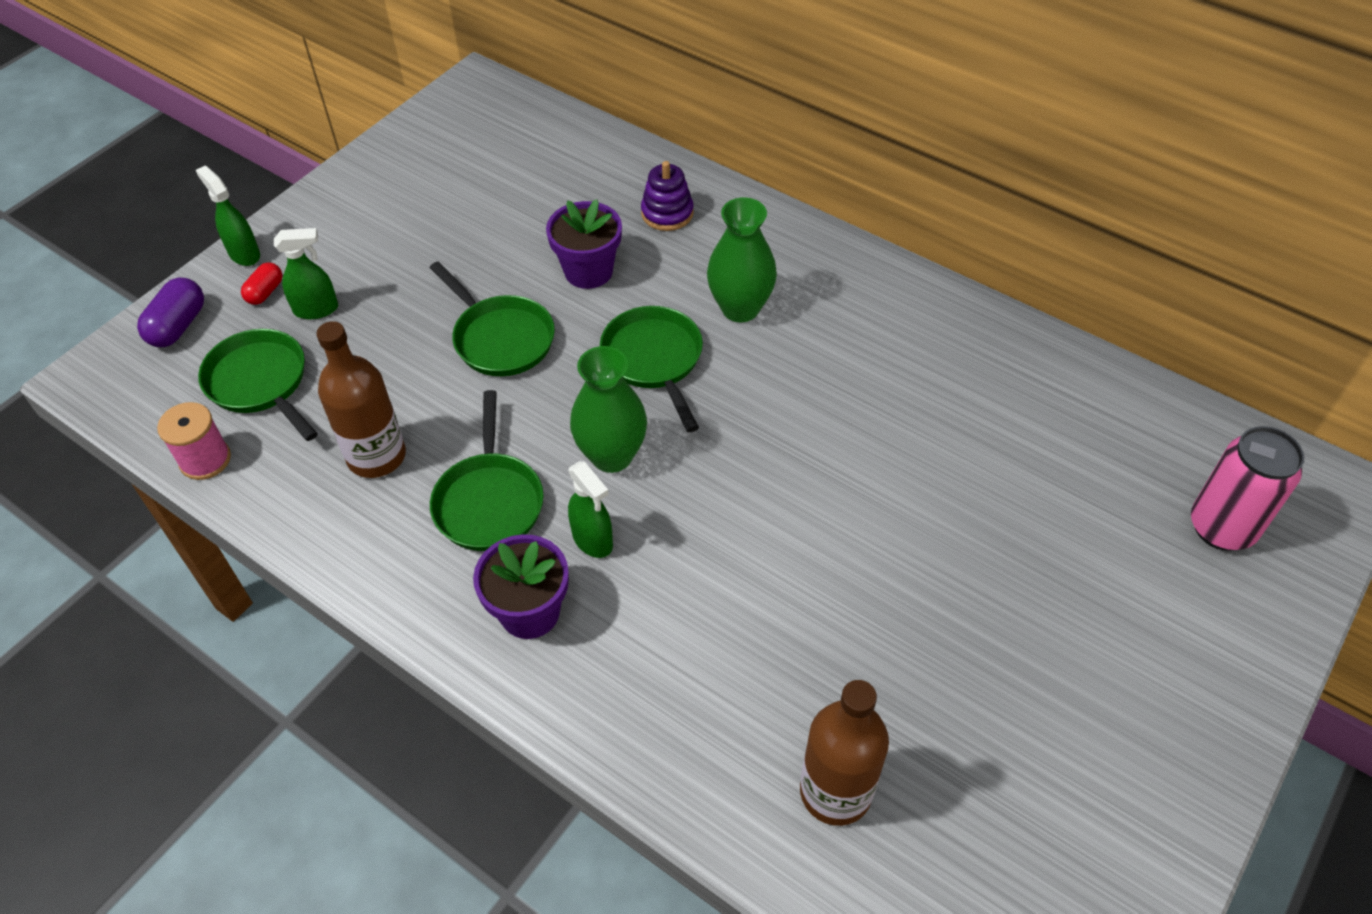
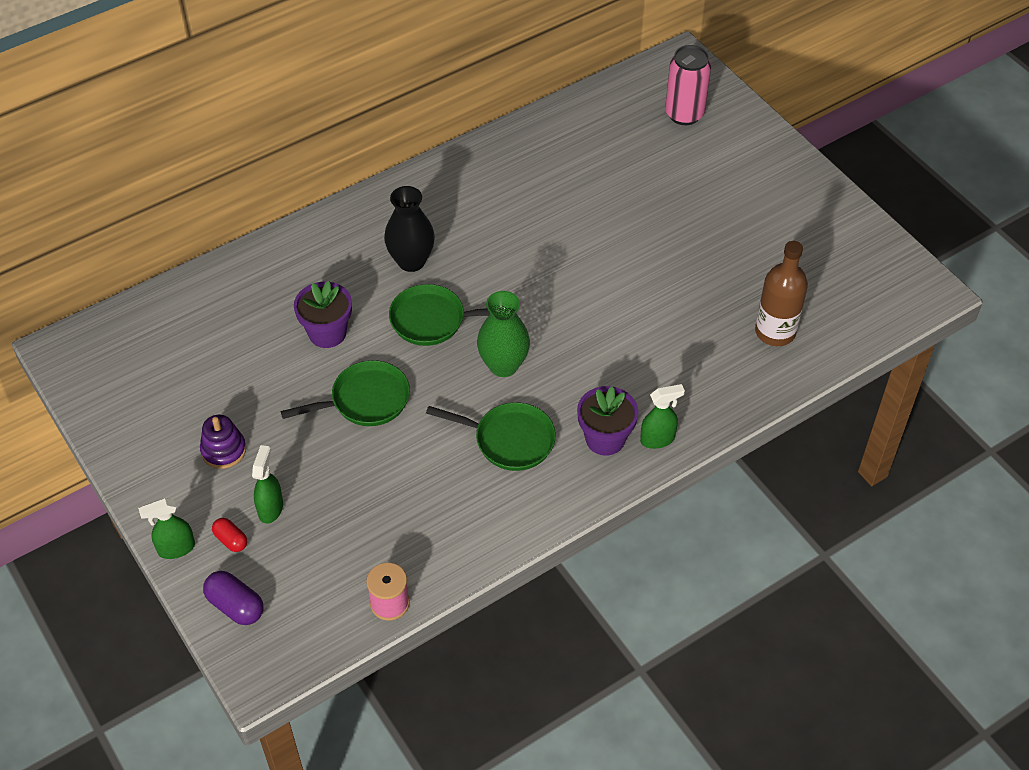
camera: 70 degrees left, 0 degrees up
(260, 383) = (330, 557): green pan -> none
(376, 456) = (439, 496): brown bottle -> none
(593, 540) = (566, 393): green spray bottle -> green spray bottle (658, 439)
(667, 213) = (295, 272): purple stacking toy -> purple stacking toy (223, 450)
(740, 308) = (411, 261): green vase -> black vase

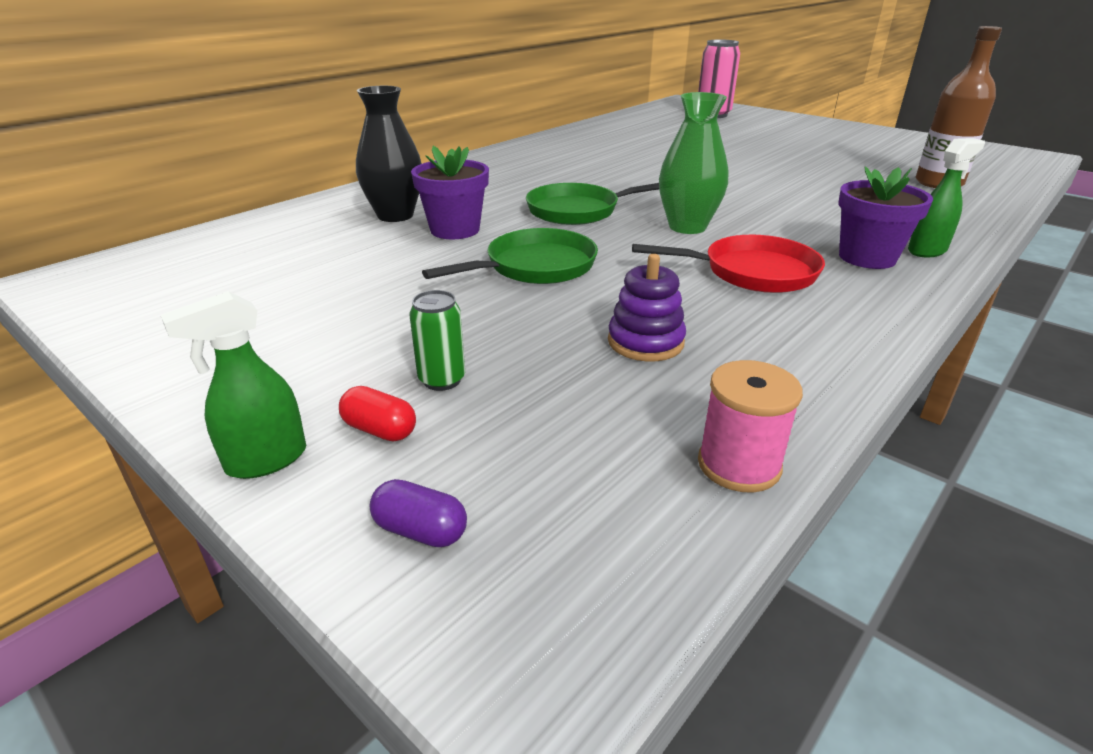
camera: 15 degrees left, 20 degrees down
(223, 450) = (339, 332): purple stacking toy -> purple stacking toy (645, 342)
(235, 606) = (420, 531): purple capsule -> purple capsule, size x0.63
(271, 508) = (442, 380): green spray bottle -> green can
(411, 261) = (527, 185): black vase -> black vase (395, 215)
(509, 440) = (752, 272): green pan -> red pan

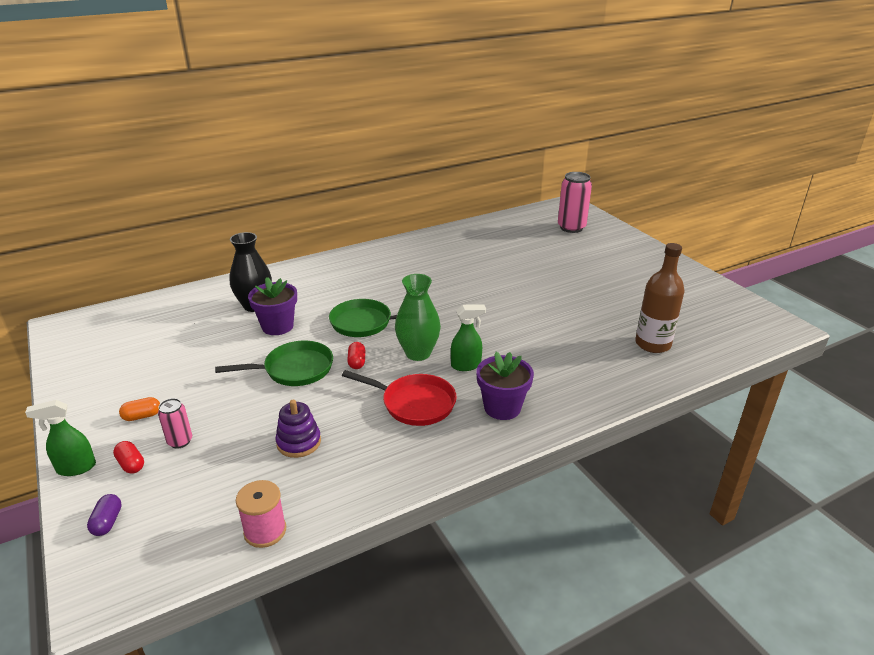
camera: 20 degrees right, 0 degrees up
(334, 362) = (142, 416): none -> orange capsule
(420, 531) = (107, 522): purple capsule -> purple capsule turned 45 degrees clockwise
(442, 380) = (180, 441): green can -> pink can
(617, 246) = (357, 362): none -> red capsule
(927, 251) = (551, 411): green spray bottle -> green spray bottle (466, 365)

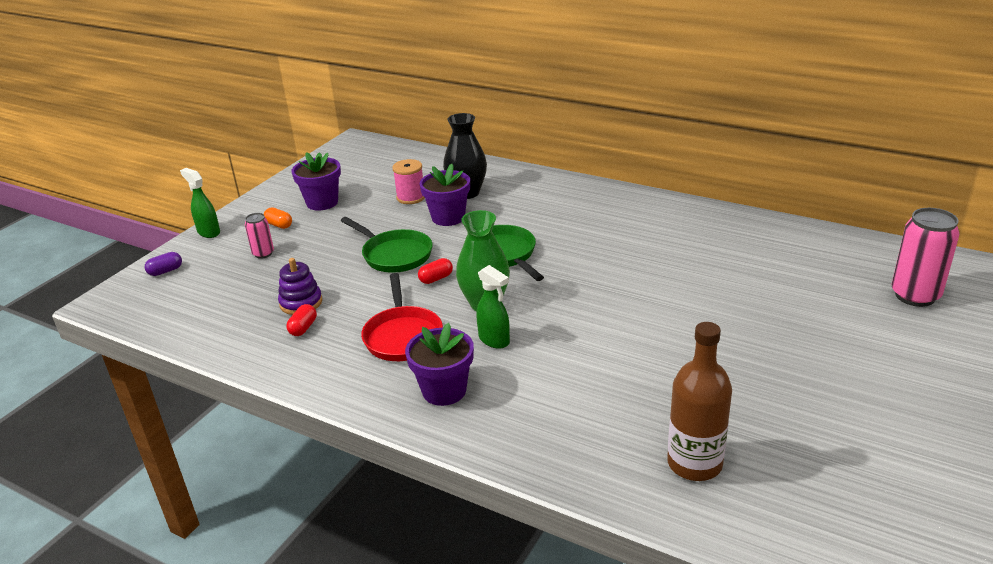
camera: 60 degrees right, 0 degrees up
(131, 464) = (225, 249): red capsule -> red capsule (303, 328)
(144, 378) = (322, 202): none -> purple flower pot
(265, 531) = (192, 336): pink spool -> pink spool (411, 197)

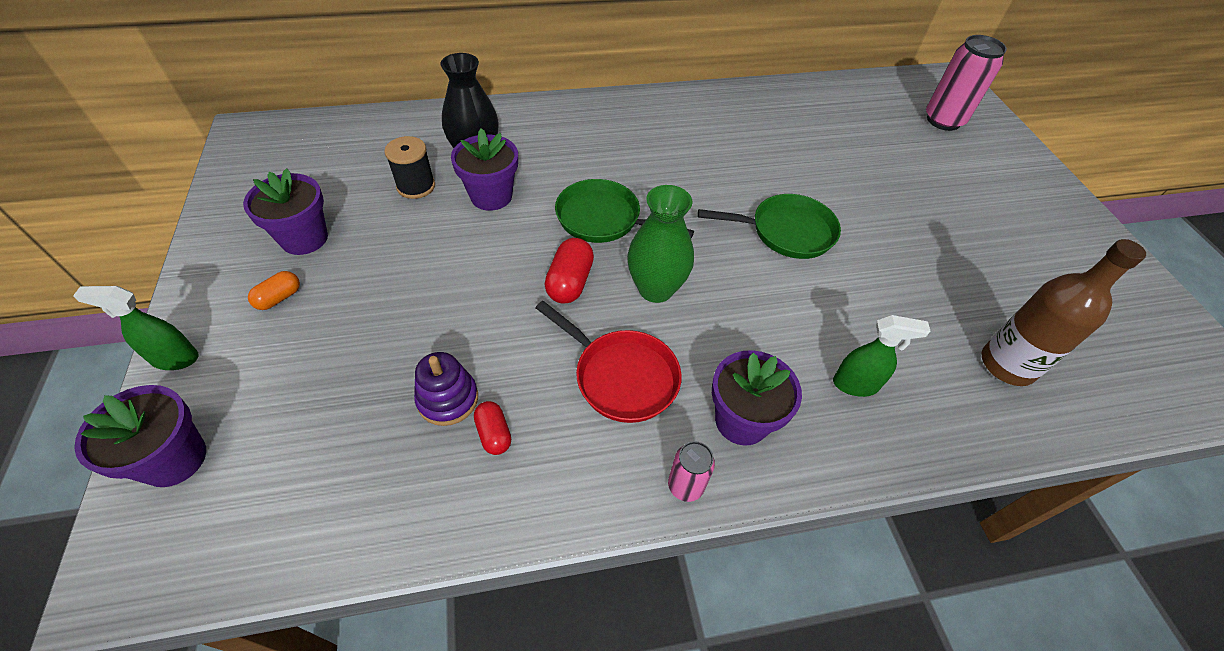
camera: 45 degrees left, 20 degrees up
(165, 271) = (174, 459): purple capsule -> purple flower pot
(263, 253) = (306, 352): pink can -> pink can (685, 486)
(279, 225) = (279, 298): orange capsule -> orange capsule turned 45 degrees counterclockwise
(394, 255) = (486, 273): green pan -> green pan (786, 232)
(411, 197) = (416, 186): pink spool -> black spool
(436, 279) = (570, 282): red capsule -> red capsule, size x1.58
(494, 340) = (715, 329): green spray bottle -> green spray bottle (855, 384)

